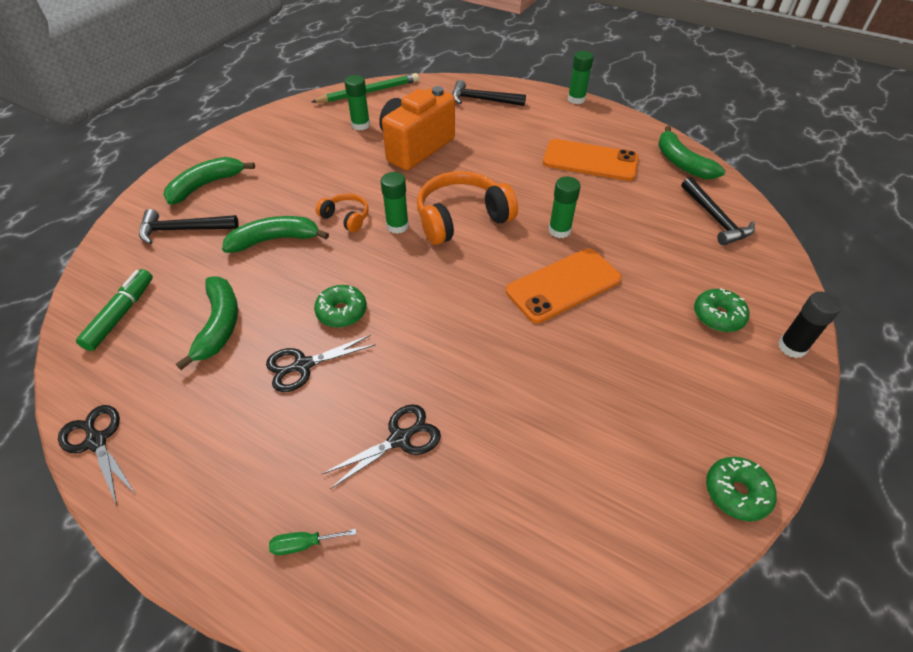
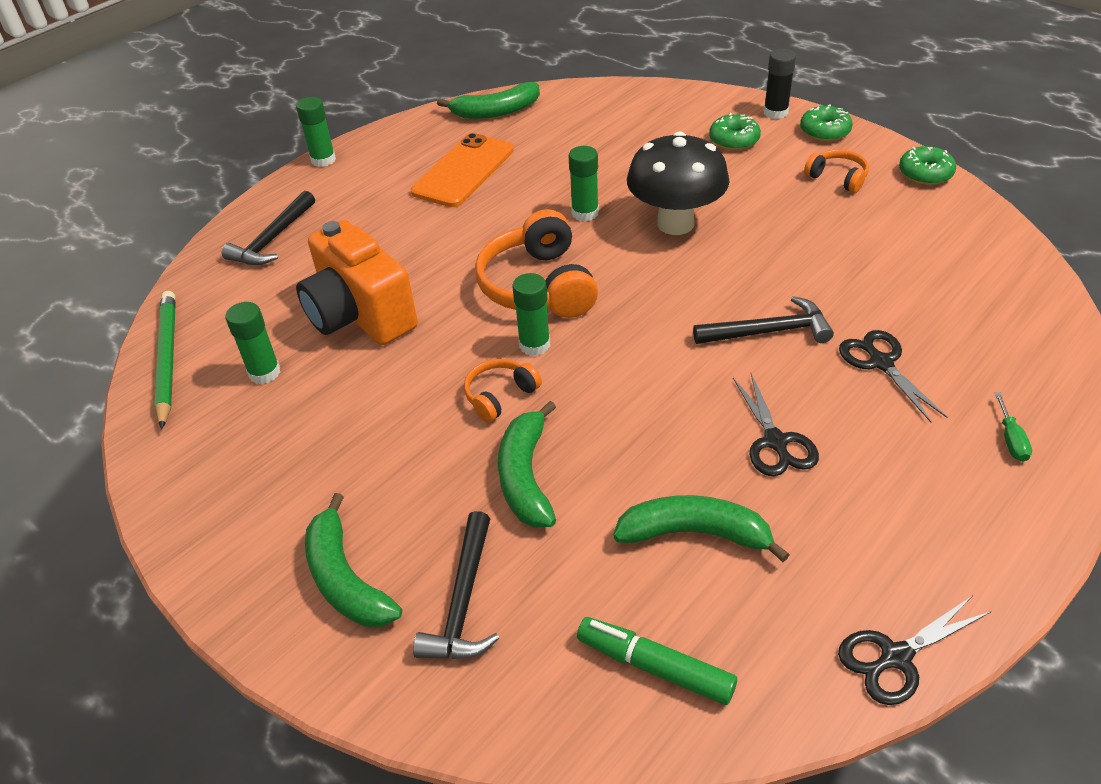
camera: 75 degrees left, 5 degrees down
(342, 312) = (688, 404): green donut -> green donut (824, 131)
(563, 285) = (675, 223): orange phone -> black mushroom
(688, 404) = (837, 178): none -> orange headphones
(715, 219) = (597, 112): black hammer -> black hammer (769, 331)

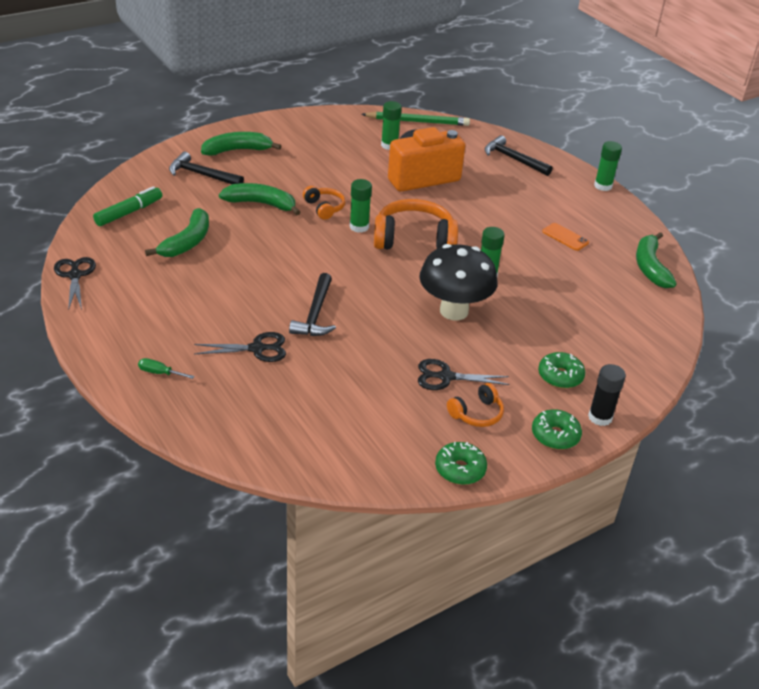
camera: 100 degrees right, 5 degrees down
(463, 171) = (565, 237): orange phone -> orange phone, size x0.51
(775, 442) = (225, 285): black scissors -> black scissors (446, 377)

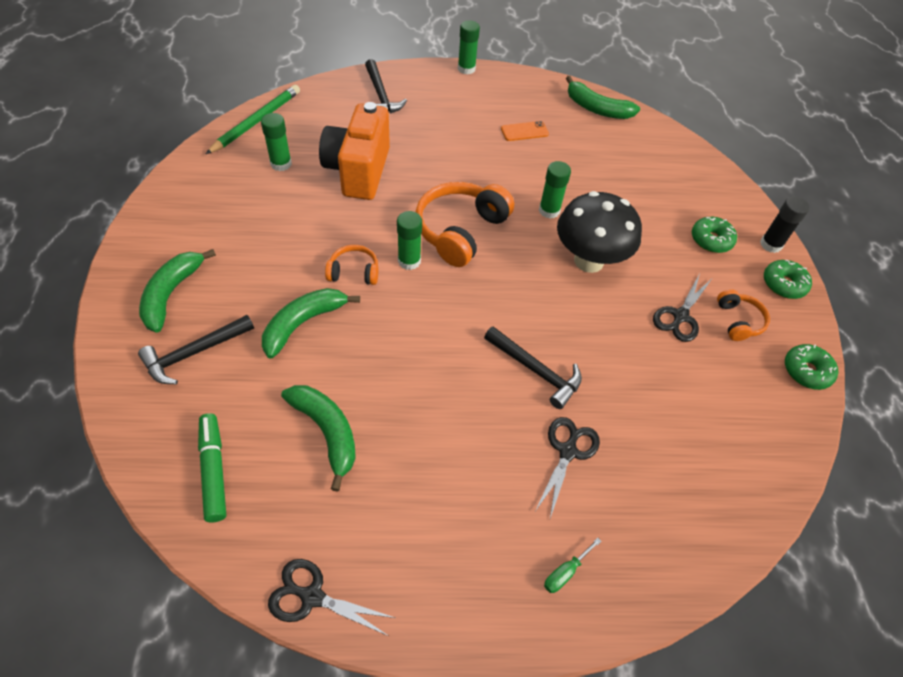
camera: 60 degrees left, 15 degrees up
(513, 159) = (381, 95): black hammer -> black hammer turned 90 degrees counterclockwise

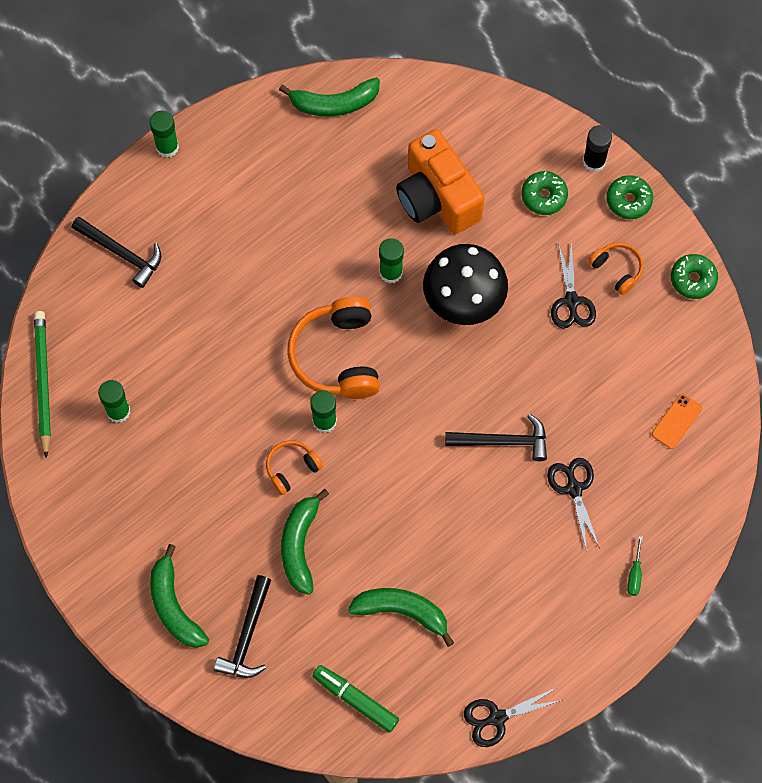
camera: 35 degrees left, 15 degrees up
(358, 171) = (192, 363): orange camera -> orange camera (437, 198)
(524, 131) = (293, 191): orange phone -> orange phone (676, 421)

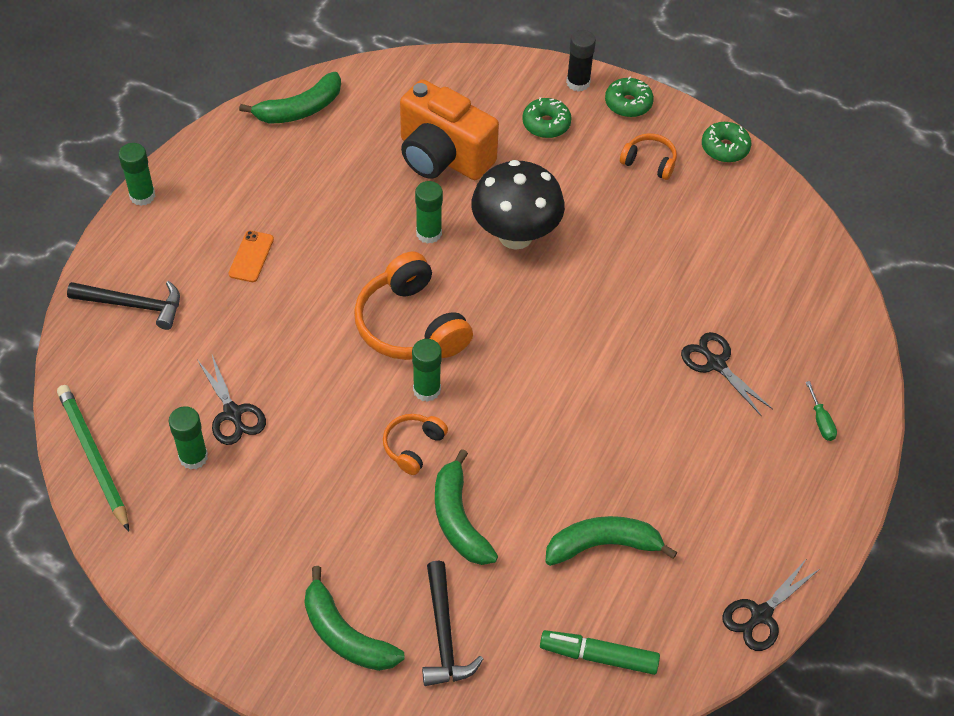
camera: 25 degrees left, 15 degrees down
(503, 441) = (621, 345): black hammer -> none
(571, 301) = (621, 202): black scissors -> black scissors (233, 413)
(676, 421) = (780, 270): orange phone -> orange phone (251, 256)

